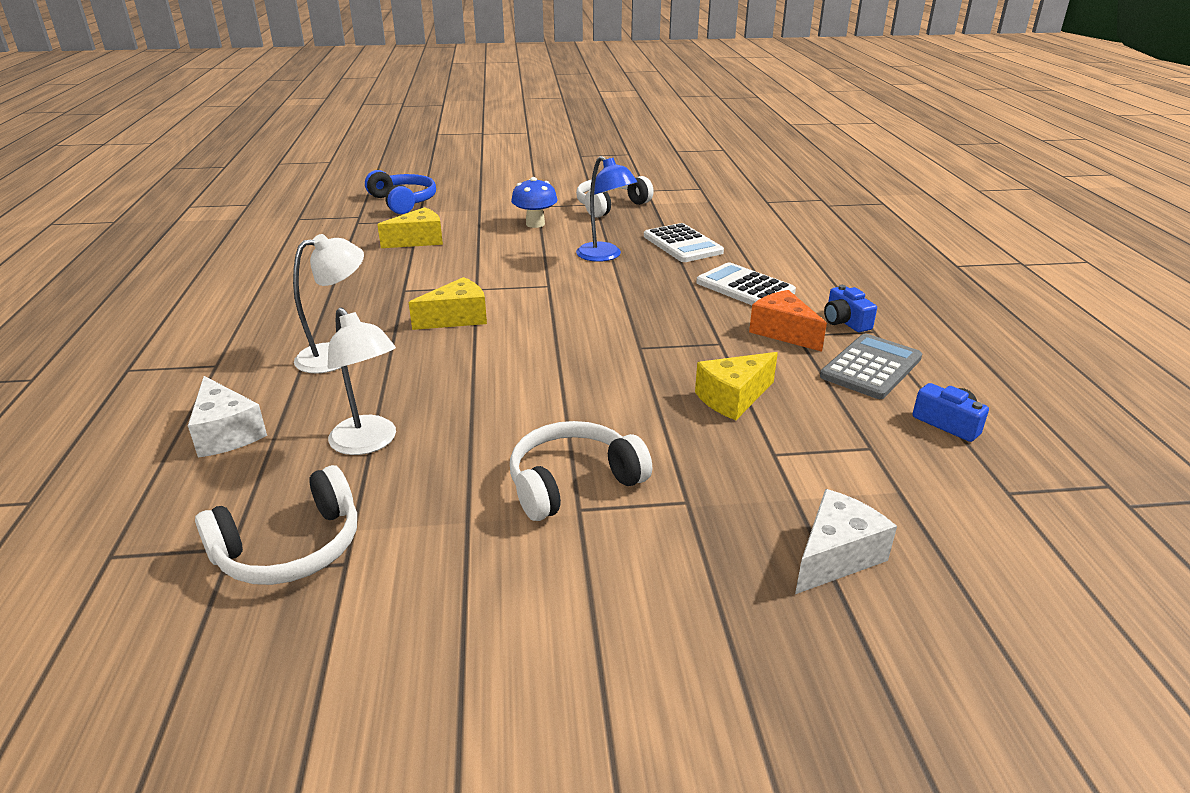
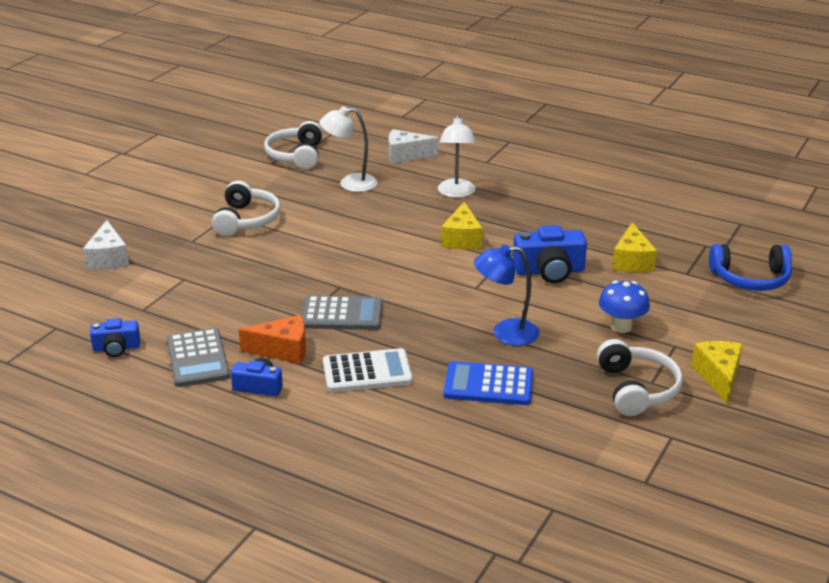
camera: 125 degrees right, 0 degrees up
(476, 265) = (549, 271): none -> blue camera
(682, 244) = (488, 385): white calculator -> blue calculator
(685, 327) = (342, 314): none -> grey calculator
(733, 398) = (243, 291): yellow cheese -> yellow cheese (718, 377)

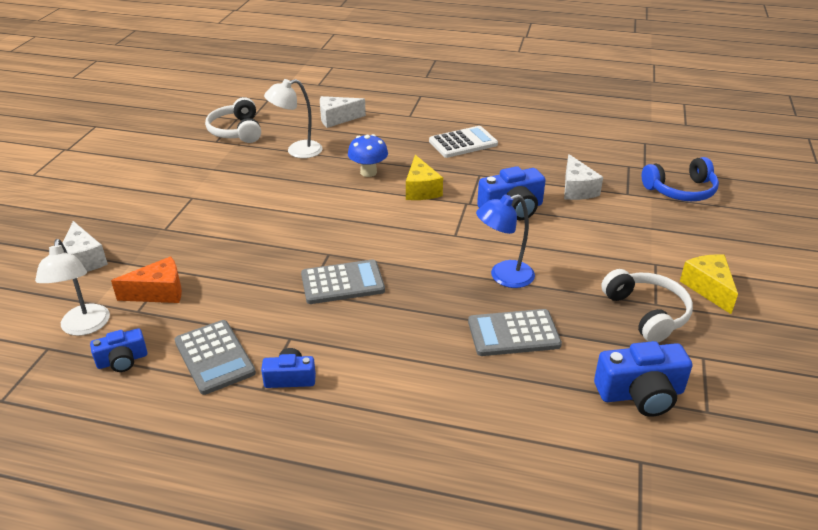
camera: 15 degrees left, 5 degrees up
(246, 220) = (212, 199): white headphones -> none
(283, 350) = (299, 332): orange cheese -> orange cheese (159, 292)
(367, 372) = (392, 341): white calculator -> white calculator (463, 143)
(456, 193) = (396, 147): white lamp -> white lamp (84, 327)
(488, 385) = (513, 333): blue calculator -> grey calculator
(587, 456) = (640, 394): none -> blue camera
(621, 327) = (601, 253): blue mushroom -> blue mushroom (368, 172)
(632, 261) = (577, 189): yellow cheese -> white cheese

